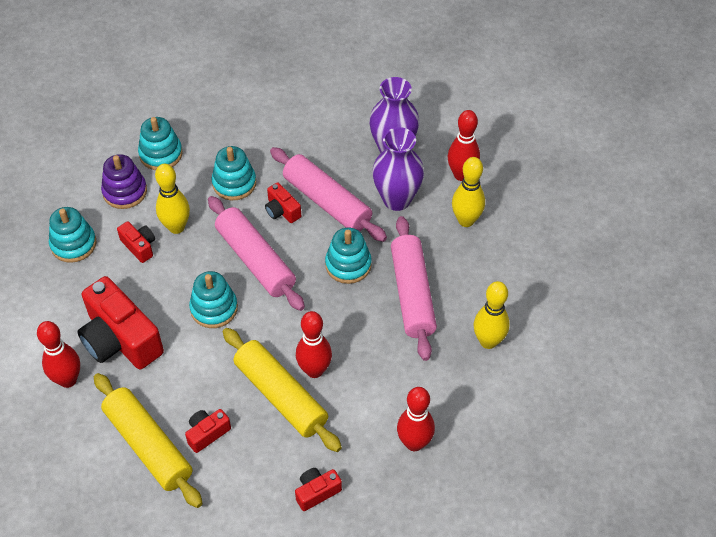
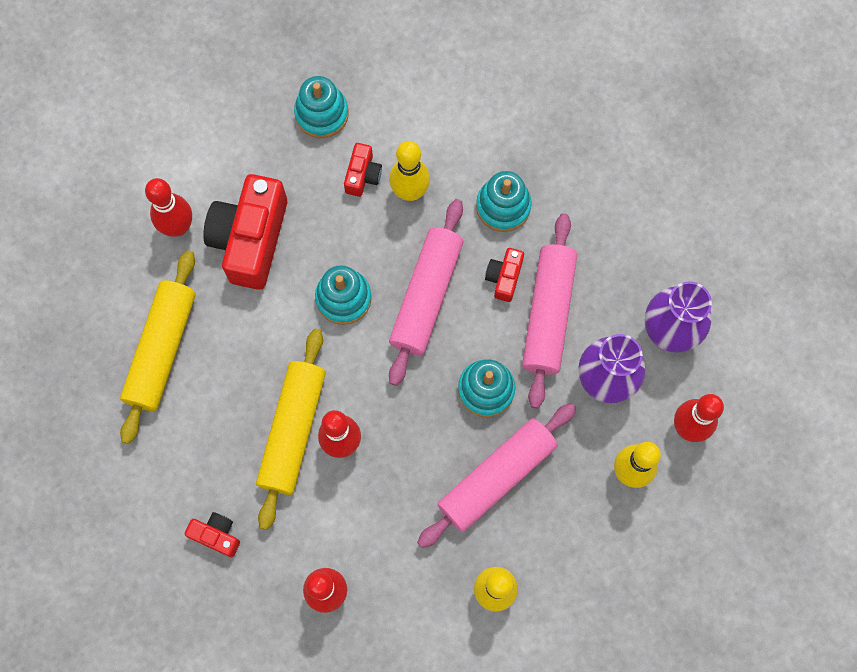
camera: 55 degrees right, 20 degrees up
(125, 191) = (415, 111): purple stacking toy -> none
(161, 154) = (486, 108): turquoise stacking toy -> none
(207, 433) = (208, 392): red camera -> none

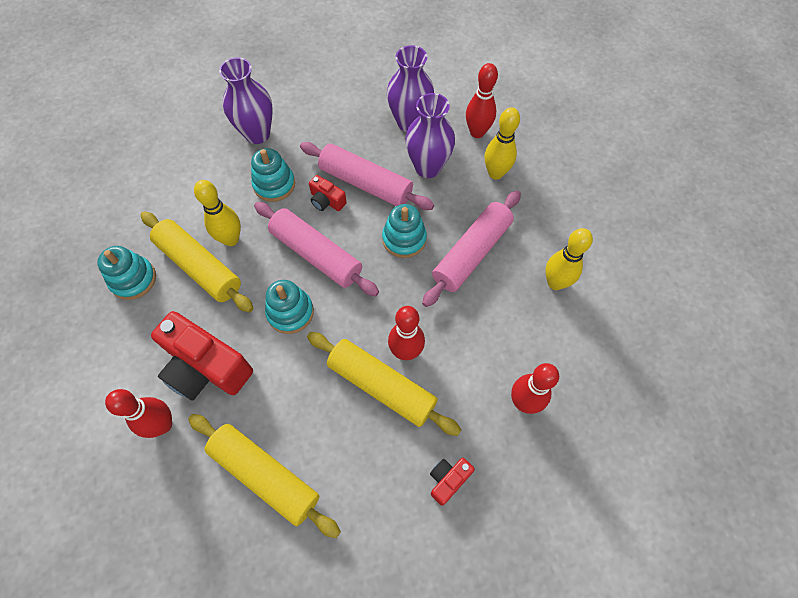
camera: 70 degrees left, 10 degrees down
(363, 175) = (200, 267): red camera -> yellow rolling pin
(497, 477) = (472, 253): pink rolling pin -> pink rolling pin turned 60 degrees clockwise
(570, 152) = (257, 134): none -> purple vase

